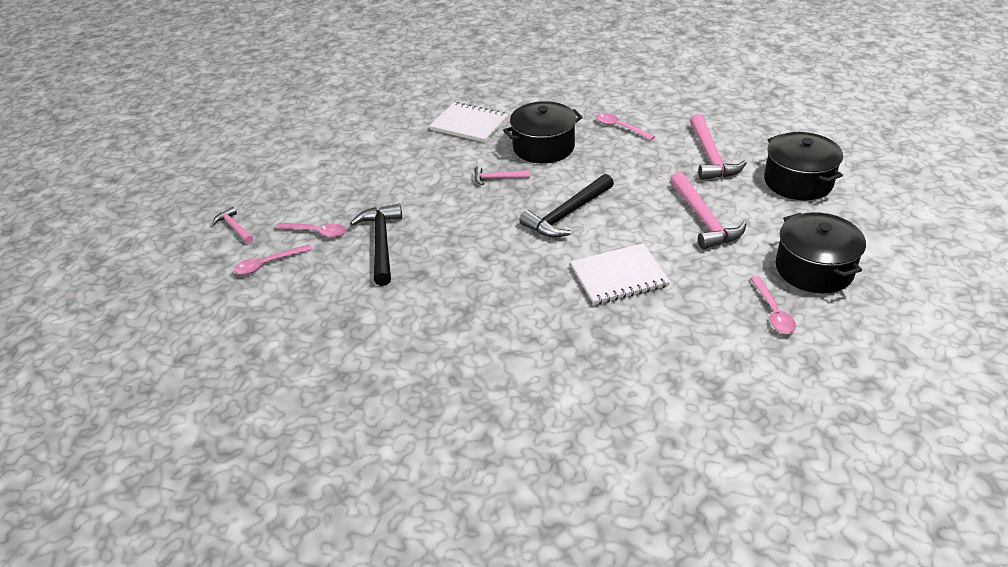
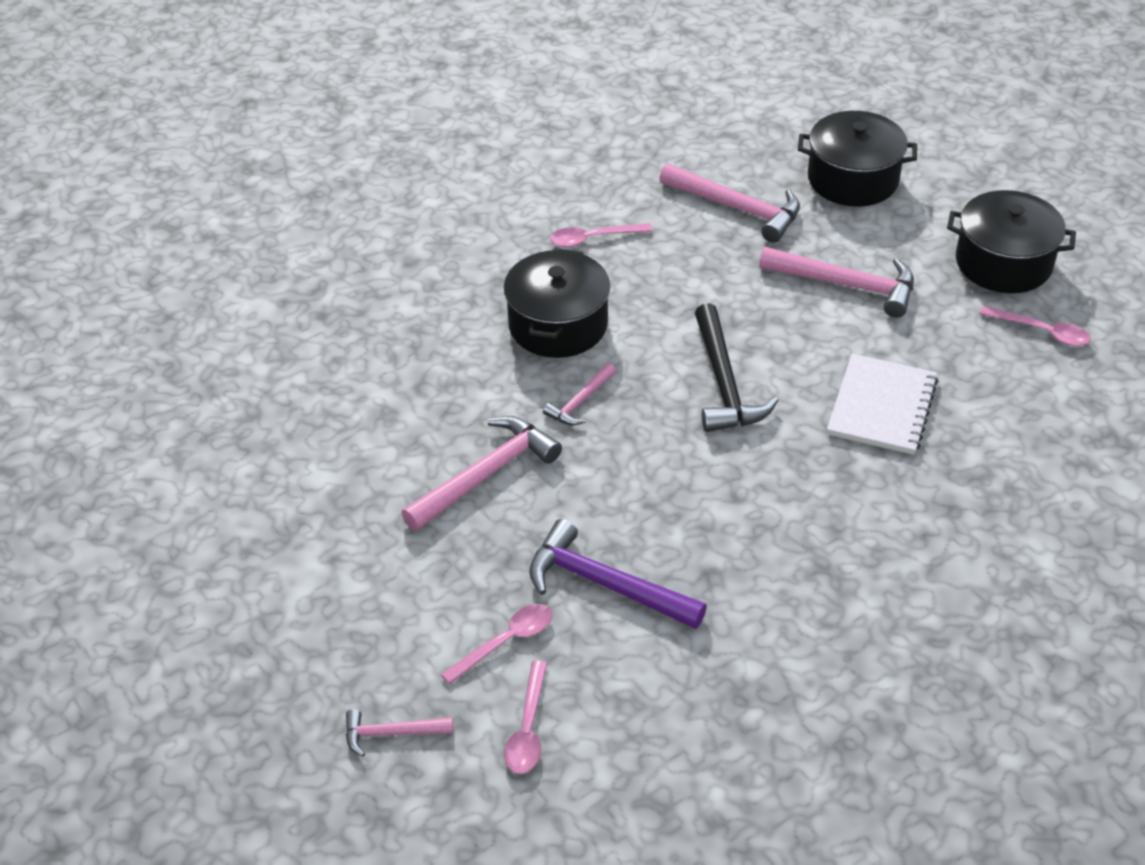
camera: 55 degrees left, 5 degrees up
(381, 243) = (605, 584): black hammer -> purple hammer
(417, 176) = (486, 475): none -> pink hammer
(469, 124) = (418, 362): white notebook -> none

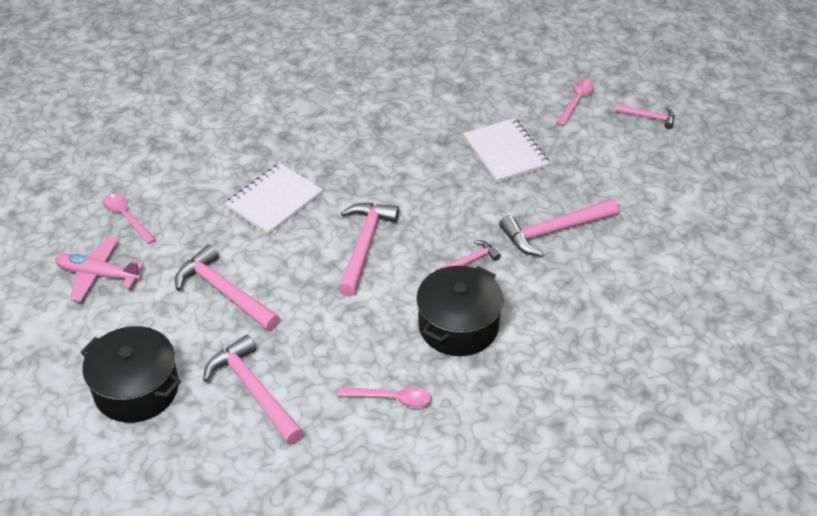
camera: 160 degrees left, 0 degrees up
(506, 642) = (574, 140): pink spoon -> none
(605, 584) = (505, 152): purple hammer -> white notebook
(724, 383) = (364, 245): black hammer -> pink hammer
(1003, 262) = (98, 275): black pot -> pink plane

